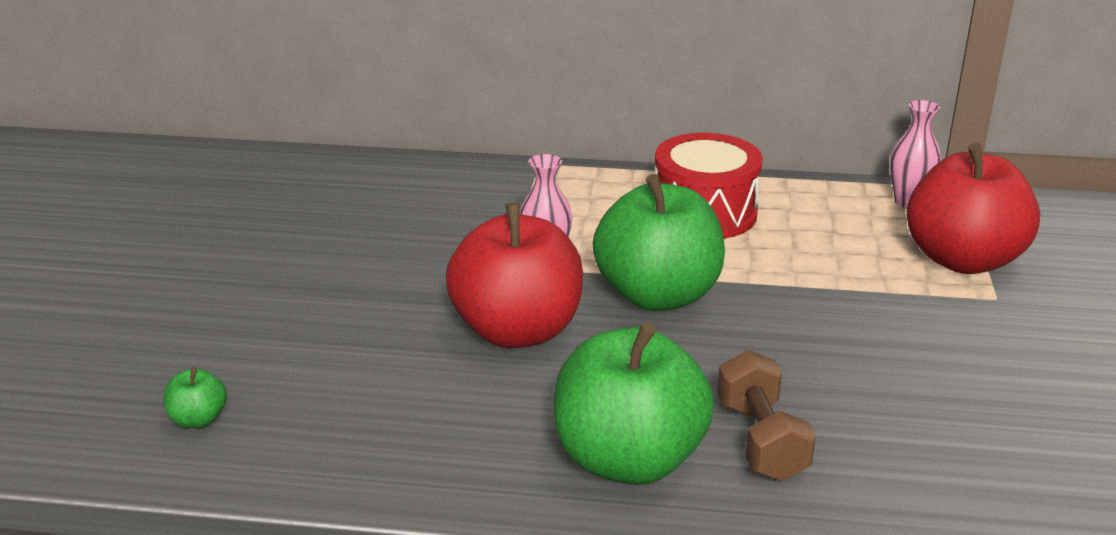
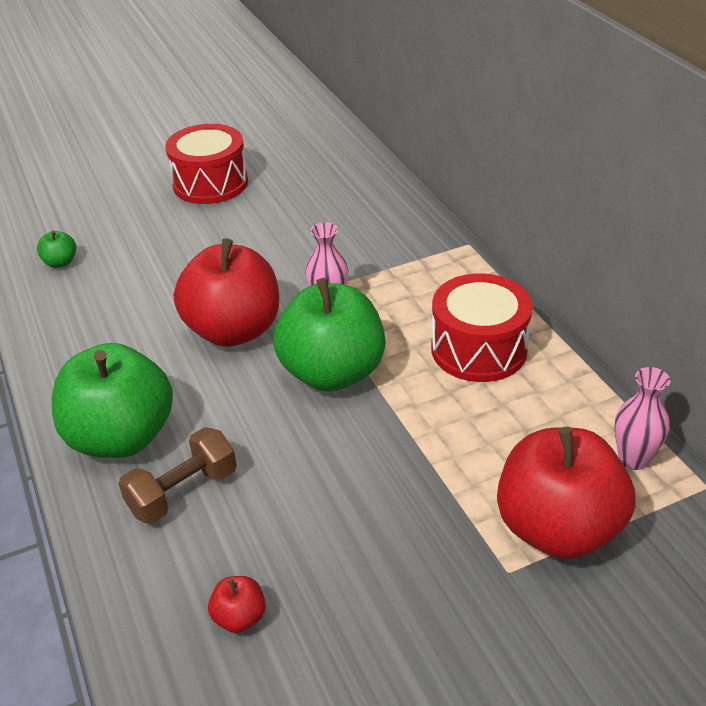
camera: 60 degrees right, 10 degrees up
(194, 261) = (210, 183): none -> red drum
(968, 454) = (239, 617): none -> red apple

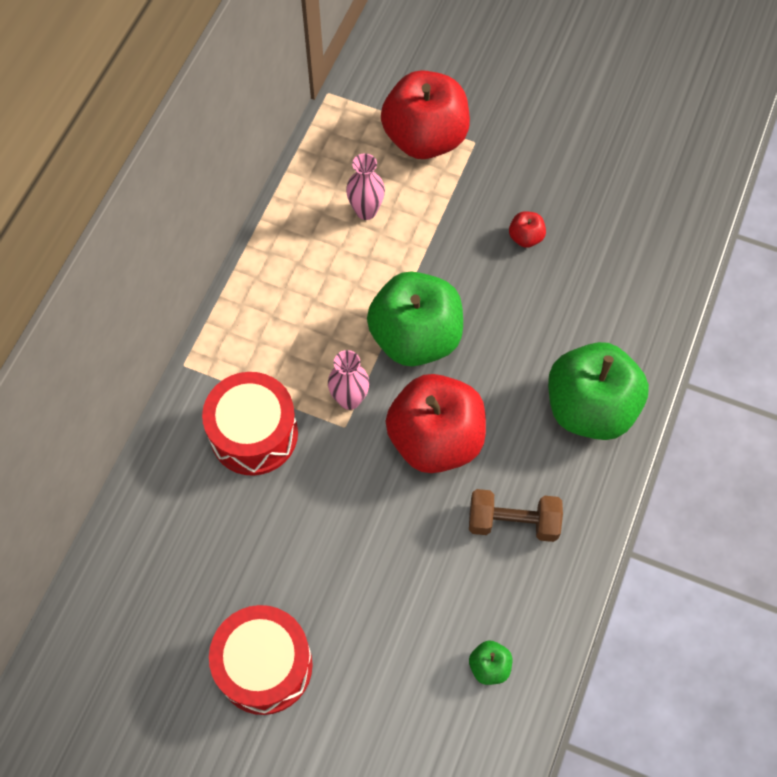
camera: 135 degrees left, 25 degrees up
(183, 492) = (587, 331): brown dumbbell -> brown dumbbell (513, 522)
(239, 617) = (622, 231): red apple -> red apple (525, 237)
(479, 349) = (310, 270): red drum -> red drum (254, 434)
(633, 459) = (338, 134): pink vase -> pink vase (366, 211)

